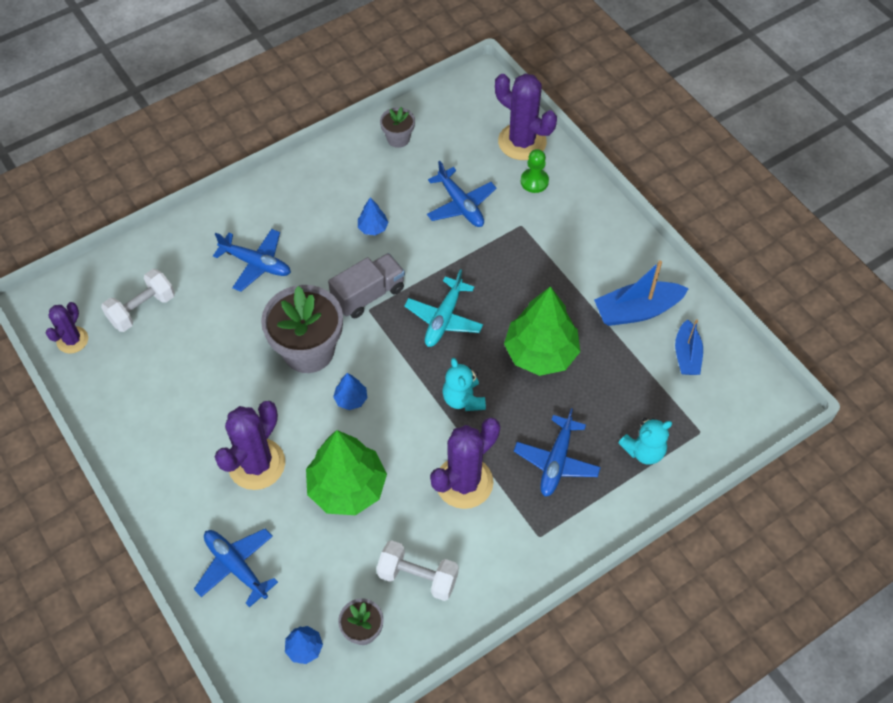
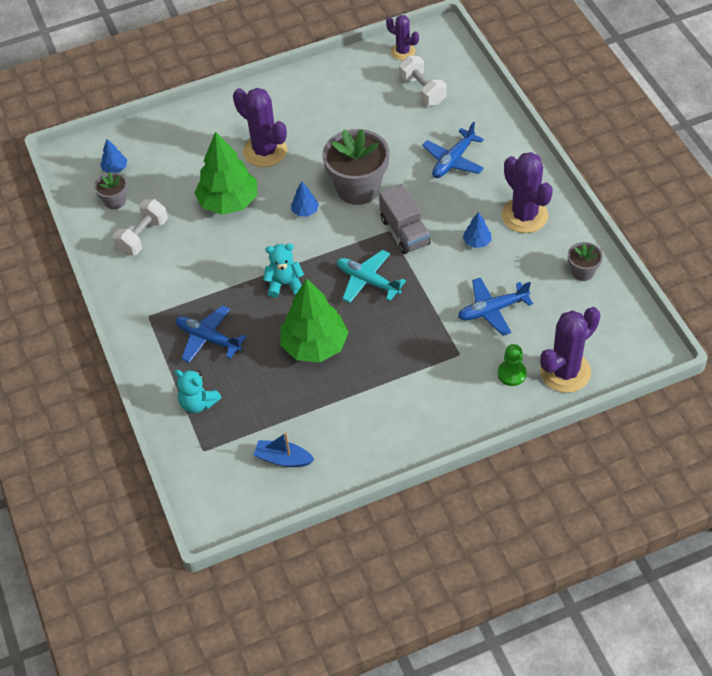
camera: 105 degrees right, 5 degrees down
(236, 566) = (187, 136): blue plane -> none
(464, 482) = (209, 274): purple cactus -> purple cactus (524, 215)
(637, 310) = (341, 429): blue boat -> none
(644, 451) = (198, 403): turquoise teddy bear -> turquoise teddy bear turned 45 degrees counterclockwise

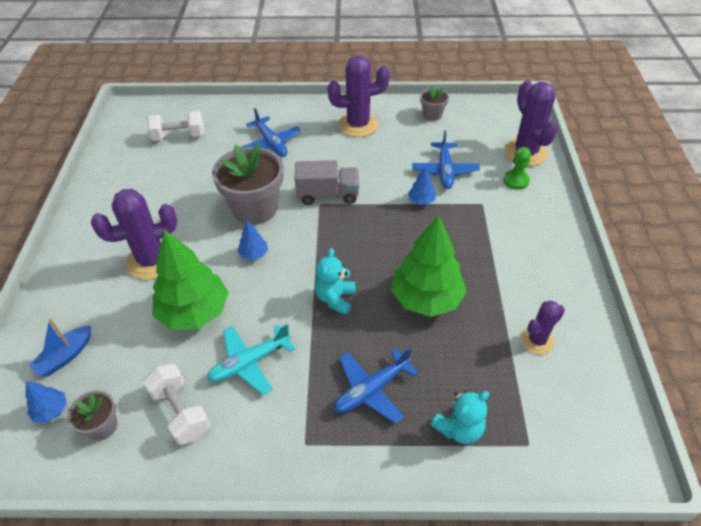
camera: 70 degrees left, 5 degrees down
(283, 459) = (561, 369): blue boat -> blue boat (65, 356)
(367, 281) = (369, 236): turquoise plane -> turquoise plane (249, 363)
(403, 52) = (124, 134): purple cactus -> purple cactus (537, 340)
(477, 242) = (368, 157): blue tree -> blue tree (421, 201)

